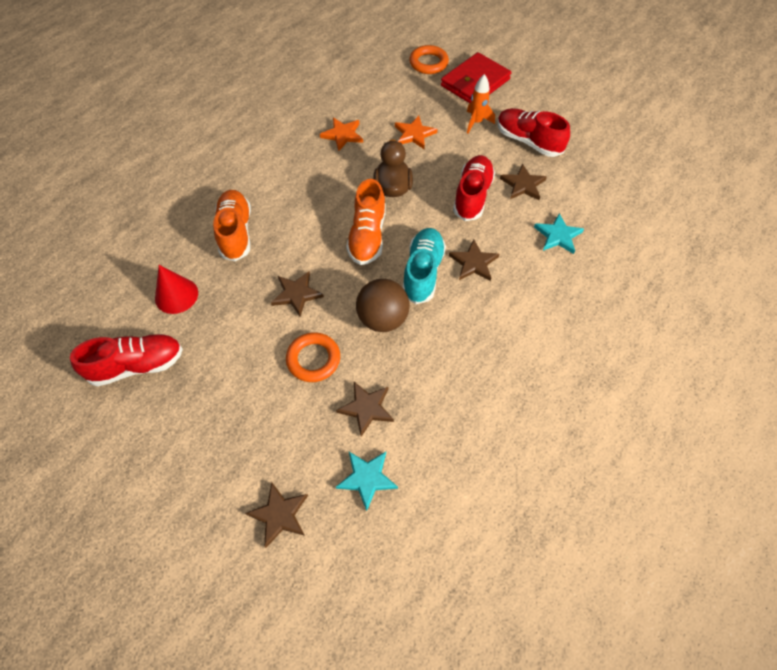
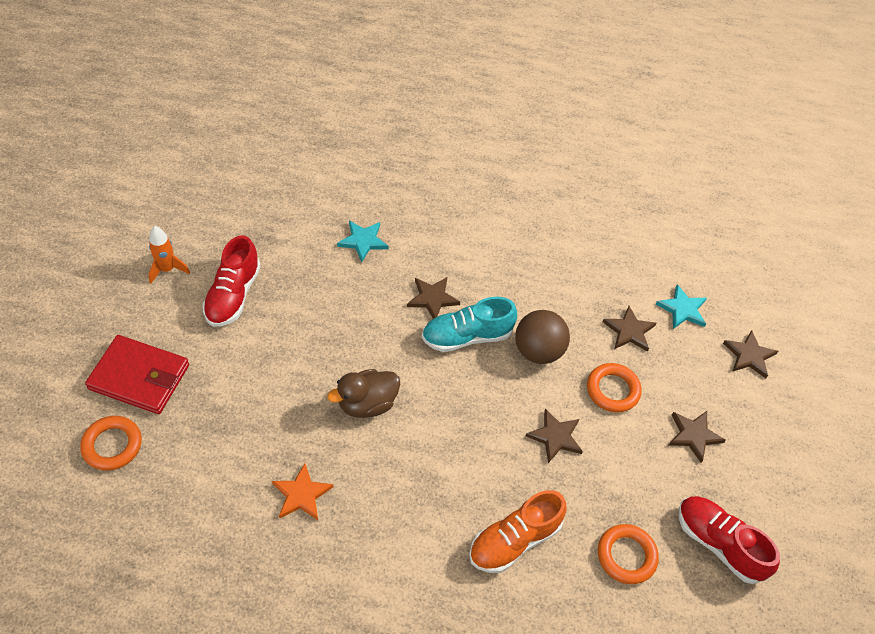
camera: 120 degrees left, 5 degrees down
(176, 295) = (626, 556): red cone -> orange ring
(367, 236) = (448, 402): orange shoe -> none
(414, 134) = (267, 413): orange star -> none
(472, 196) = (343, 324): red shoe -> none
(476, 122) = (219, 354): orange rocket -> orange rocket (167, 269)
(523, 185) = (305, 284): brown star -> brown star (693, 435)

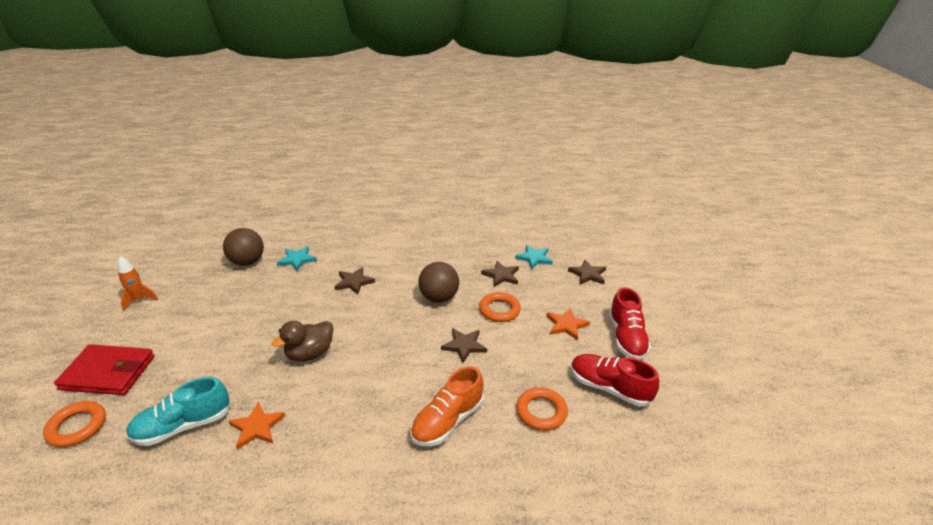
camera: 10 degrees left, 20 degrees down
(233, 295) = (194, 306): red shoe -> red shoe (626, 338)
(299, 231) = (247, 262): none -> brown ball
(467, 336) = (383, 299): turquoise shoe -> turquoise shoe (183, 426)
(693, 435) = (566, 325): brown star -> orange star

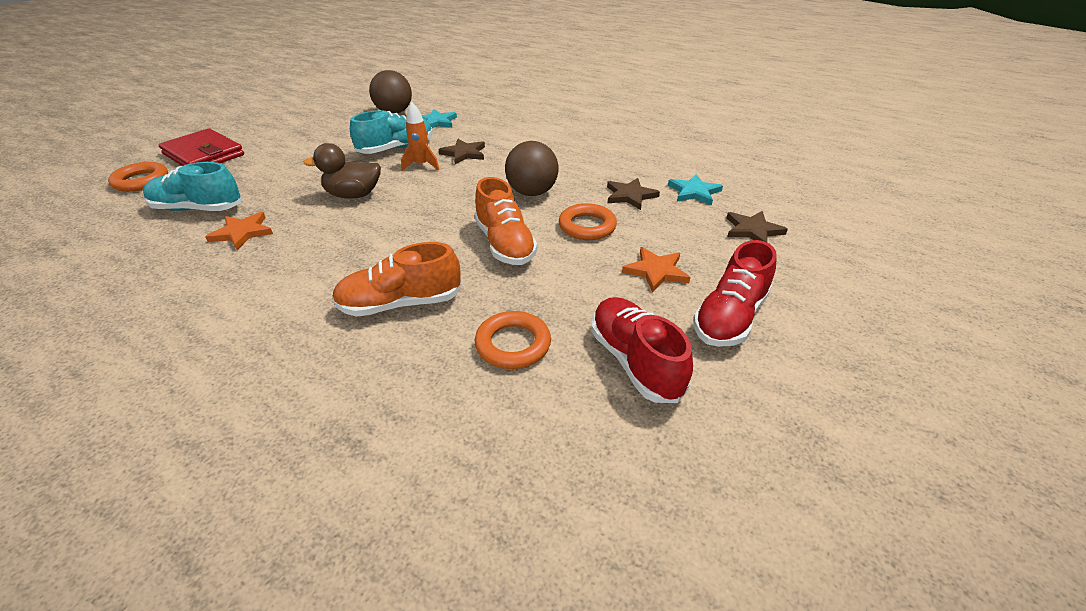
camera: 35 degrees right, 5 degrees up
(139, 300) = (284, 115): orange rocket -> orange rocket (422, 165)
(293, 297) = (396, 149): none -> turquoise shoe
(464, 346) = (505, 244): brown star -> orange shoe

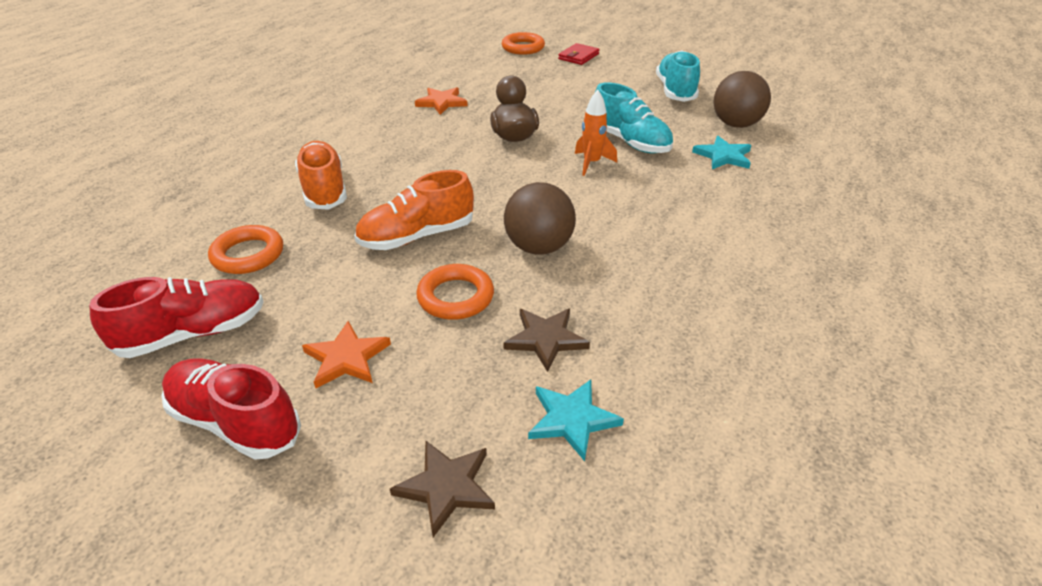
camera: 85 degrees right, 0 degrees up
(198, 209) = (479, 78): turquoise shoe -> turquoise shoe (675, 91)
(204, 154) = (578, 56): red wallet -> red wallet, size x0.56
(464, 153) = (635, 187): brown star -> none

